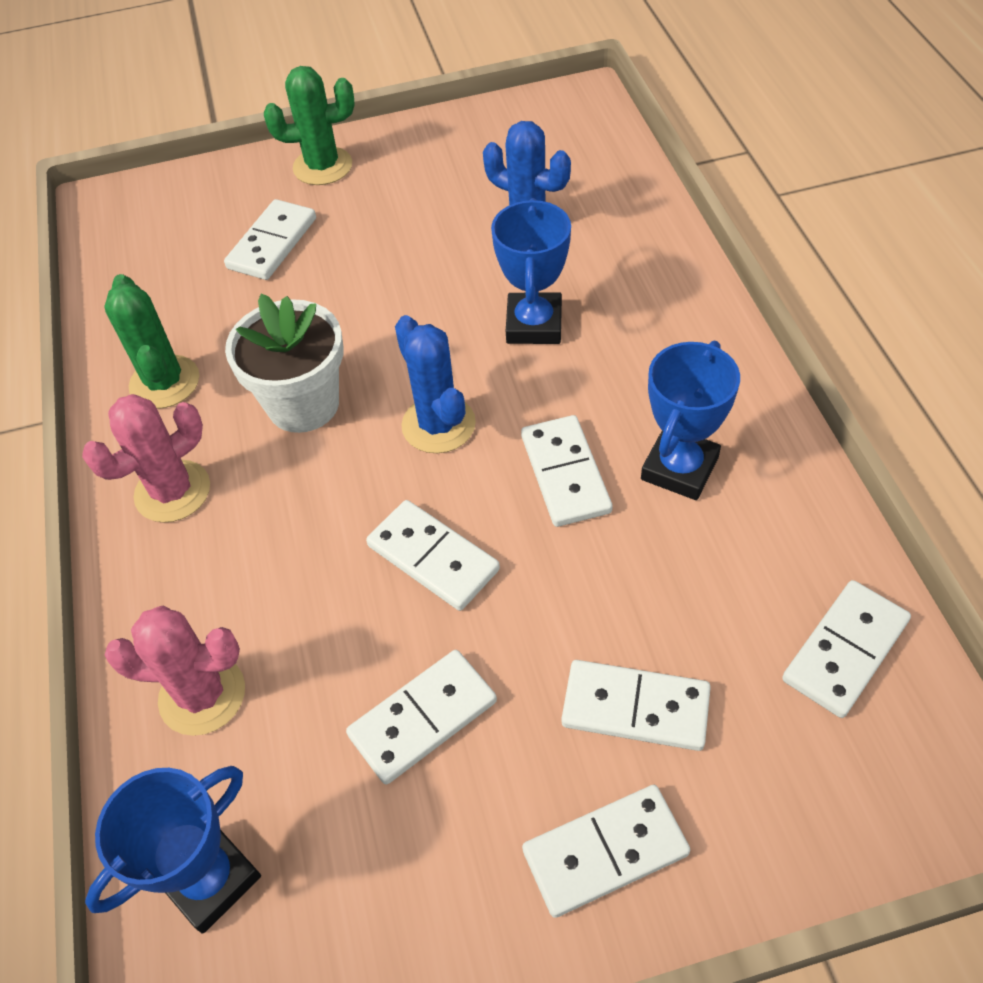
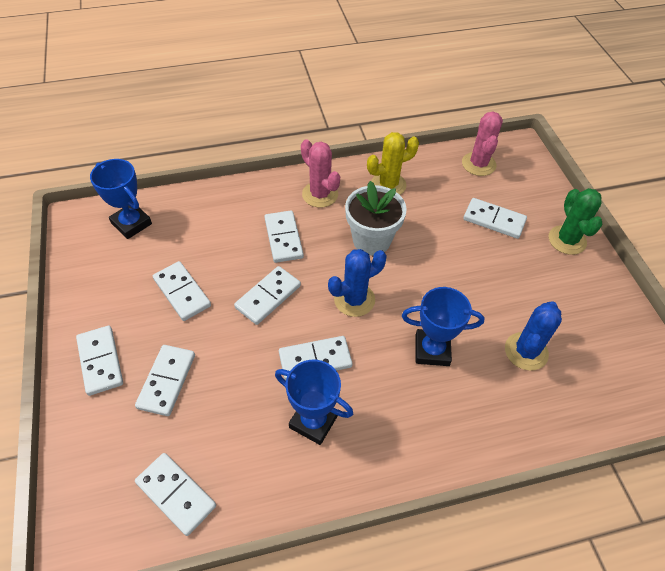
camera: 85 degrees right, 0 degrees up
(164, 382) = (388, 185): green cactus -> yellow cactus
(202, 695) = (211, 214): pink cactus -> pink cactus (478, 164)
(286, 545) = (283, 238): none -> white domino

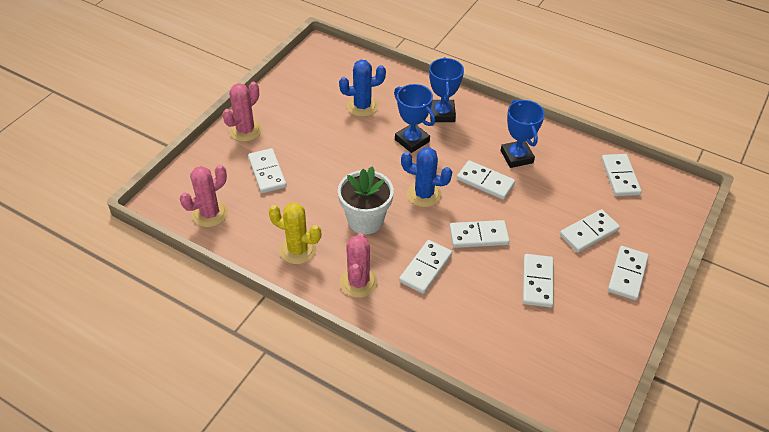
camera: 135 degrees left, 5 degrees down
(131, 223) = (537, 374): blue trophy -> blue trophy (442, 114)
(567, 240) = (245, 130): green cactus -> pink cactus

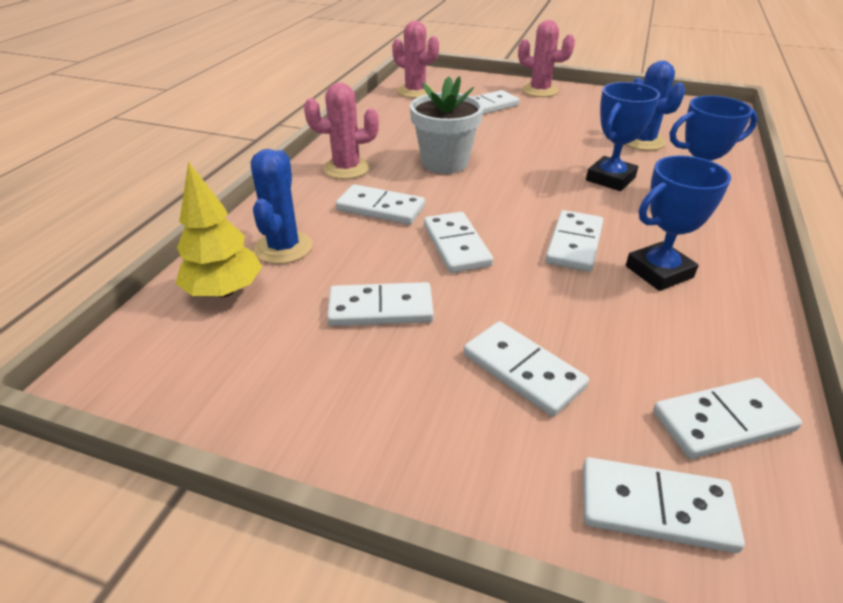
camera: 80 degrees right, 10 degrees down
(298, 250) = (384, 133): yellow cactus -> none
(424, 194) = (513, 196): blue cactus -> blue cactus (283, 248)
(513, 361) = (225, 291): none -> yellow tree
(627, 274) = (432, 433): white domino -> white domino (655, 507)

